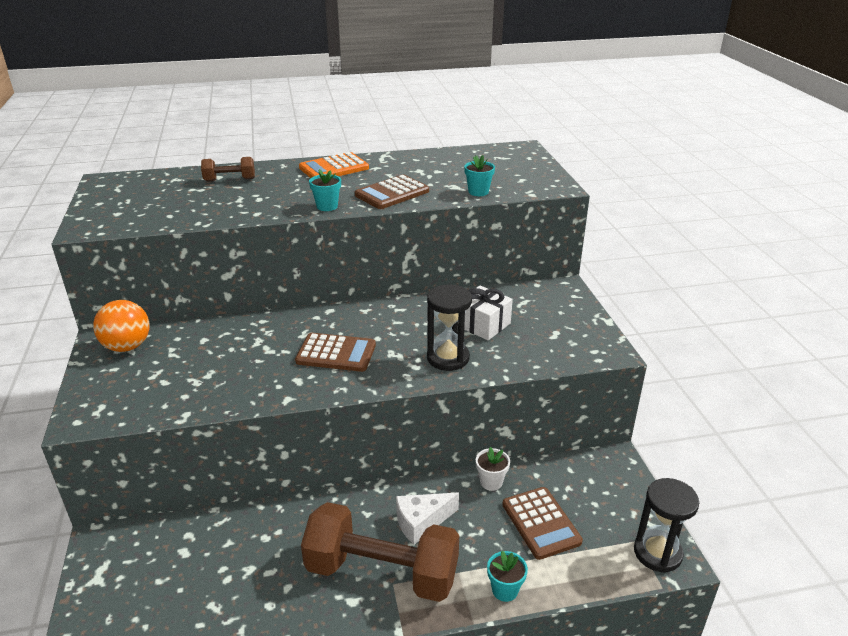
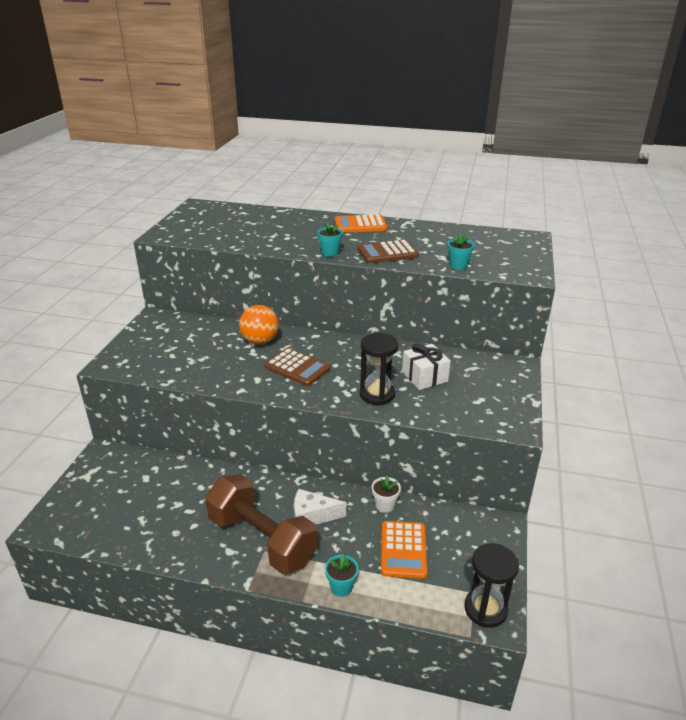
camera: 25 degrees right, 0 degrees up
(127, 346) = (166, 325): orange ball -> orange ball (260, 341)
(230, 180) = (278, 220): brown dumbbell -> none
(541, 523) = (403, 550): brown calculator -> orange calculator

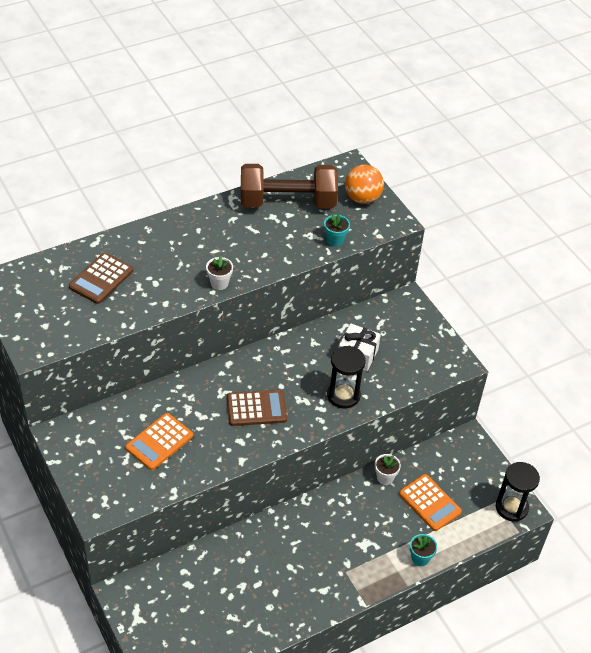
camera: 45 degrees left, 15 degrees up
(260, 341) = (191, 400): orange ball -> orange ball (362, 198)
(262, 540) = (335, 565): brown dumbbell -> brown dumbbell (287, 202)
(312, 516) = (347, 522): white cheese -> none
(330, 253) = (219, 283): turquoise flower pot -> white flower pot
(360, 225) = (196, 226): orange calculator -> orange calculator (159, 442)
(387, 253) = (264, 255): brown calculator -> brown calculator (101, 279)

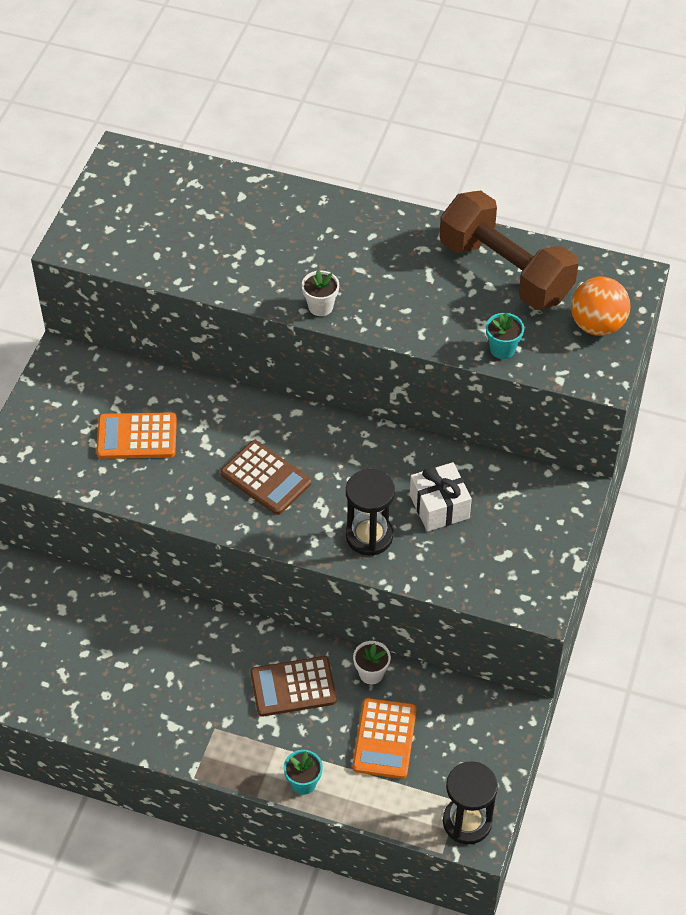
camera: 50 degrees right, 5 degrees up
(101, 279) = (214, 219): brown calculator -> brown calculator (293, 687)

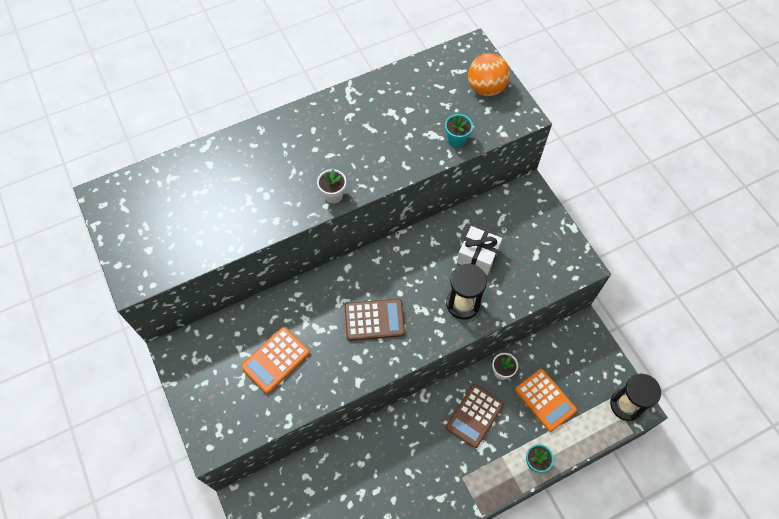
camera: 45 degrees left, 10 degrees up
(505, 271) = (407, 94): brown dumbbell -> none

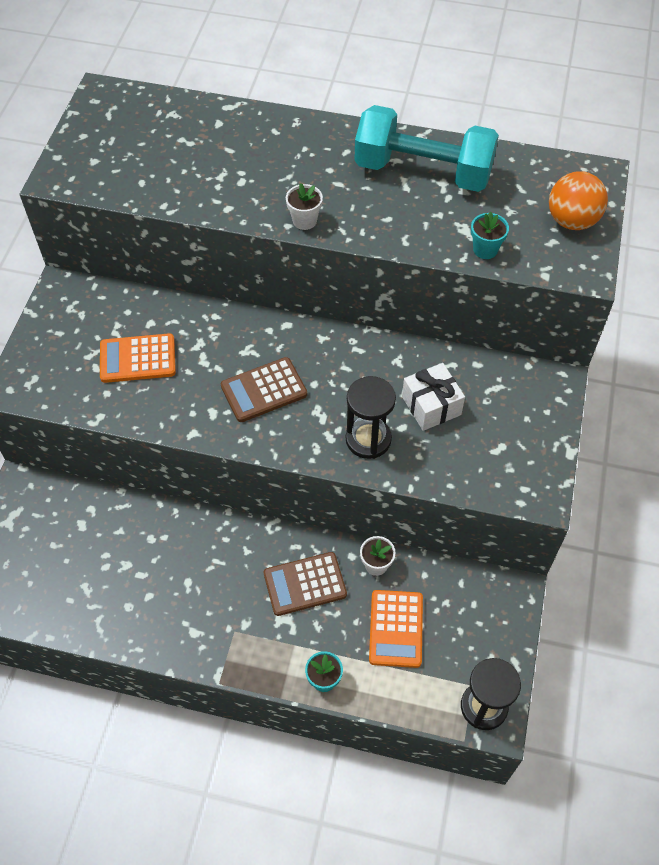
camera: 40 degrees right, 5 degrees down
(373, 112) = (423, 171): none -> turquoise dumbbell
(374, 320) = (264, 390): brown calculator -> brown calculator turned 120 degrees clockwise

